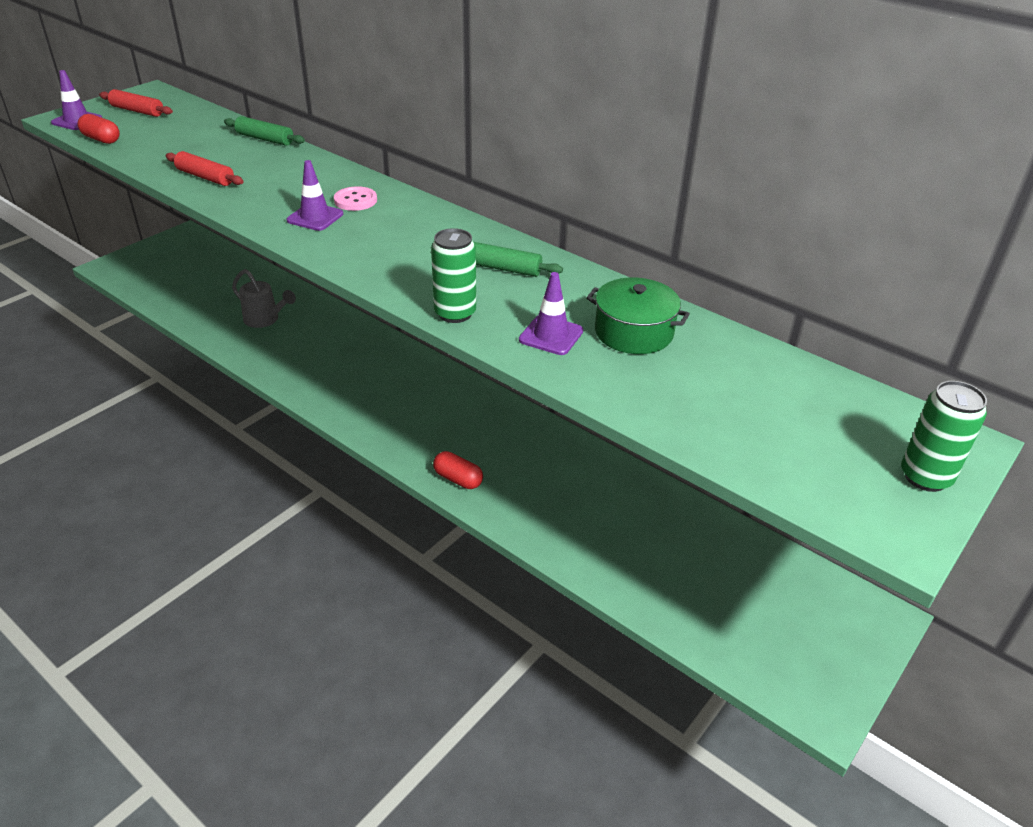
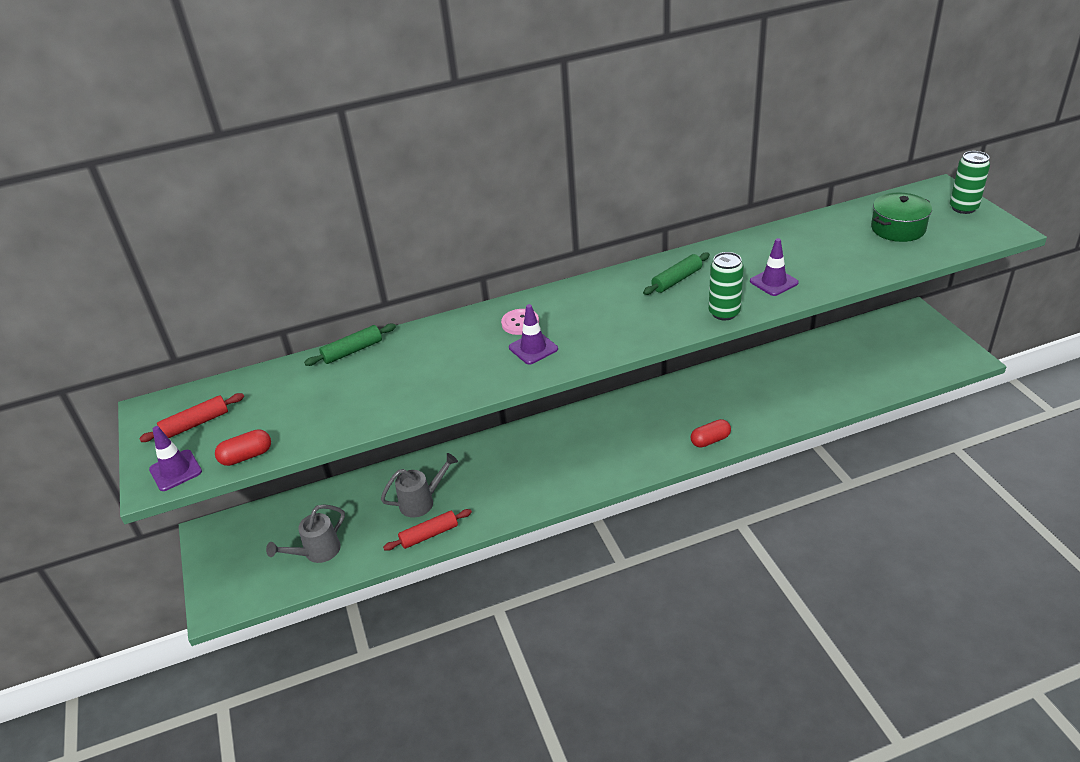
camera: 55 degrees left, 0 degrees up
(182, 289) = (317, 552): none -> grey watering can
(205, 177) = (403, 397): red rolling pin -> red rolling pin (429, 535)
(634, 332) = (787, 252): green pot -> green pot (898, 228)

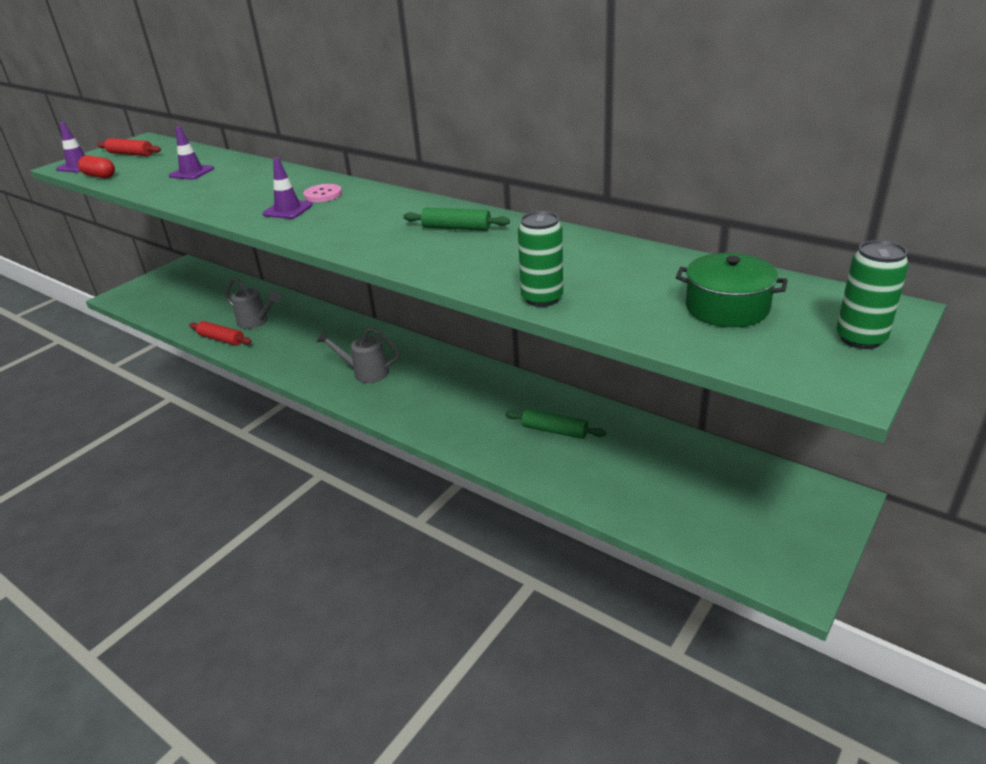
camera: 55 degrees right, 5 degrees down
(317, 552) = (182, 307): grey watering can -> grey watering can (365, 372)
(352, 351) = (242, 161): green rolling pin -> green rolling pin (554, 430)
(710, 440) = (437, 428): red capsule -> none
(724, 313) = (416, 264): green can -> green can (542, 298)
(773, 282) = (504, 271): purple traffic cone -> purple traffic cone (191, 172)

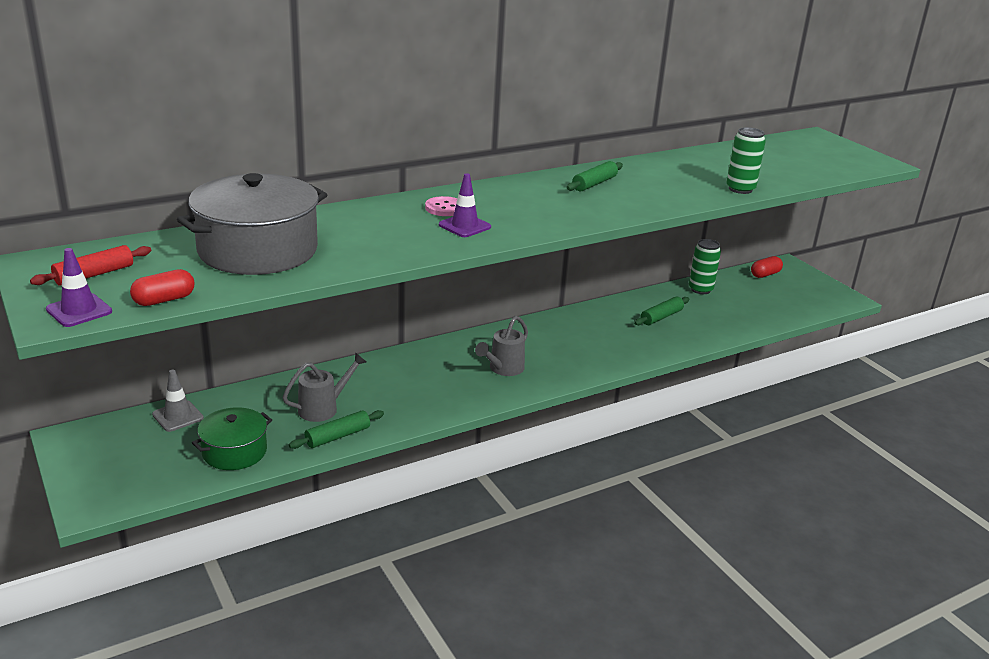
camera: 70 degrees left, 5 degrees down
(191, 172) = (258, 250): purple traffic cone -> grey pot
(221, 283) = (178, 416): none -> grey traffic cone
(221, 339) = (337, 436): red rolling pin -> green rolling pin
(727, 308) = (789, 158): green pot -> green pot (234, 451)
(775, 485) = (765, 274): none -> red capsule
(860, 339) = (841, 148): green can -> green can (700, 289)

